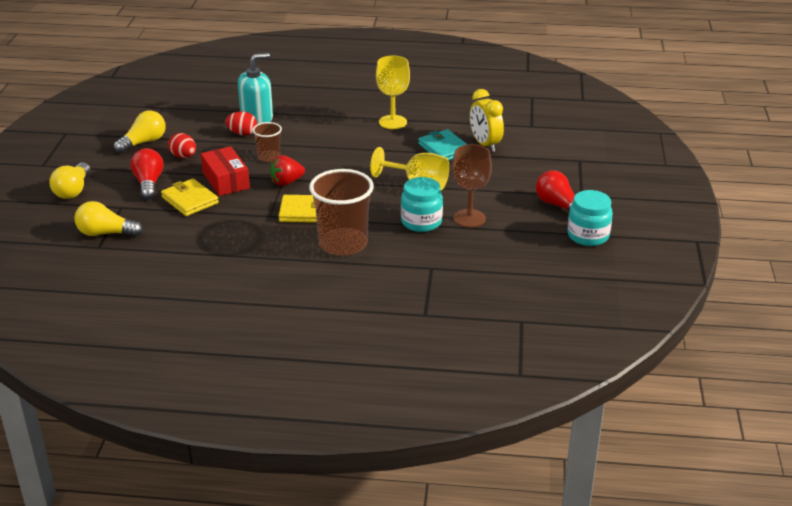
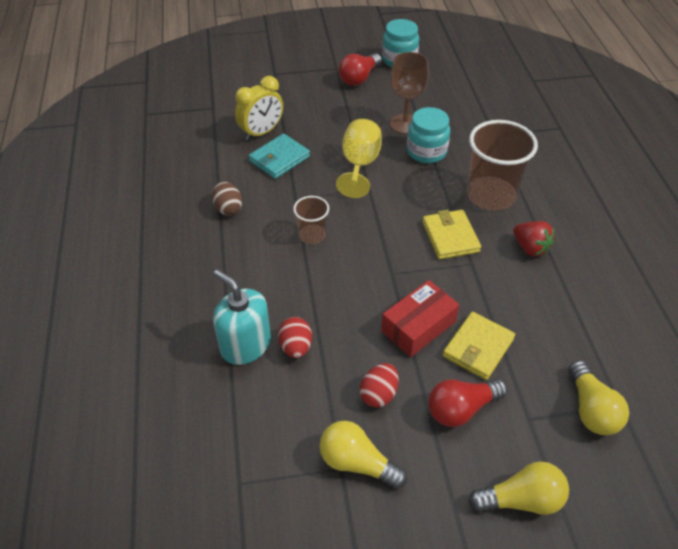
camera: 105 degrees left, 15 degrees up
(269, 157) = (347, 300): brown cup -> brown cup (312, 235)
(286, 182) = (398, 268): red strawberry -> red strawberry (530, 248)
(393, 122) = (228, 208): yellow goblet -> brown egg

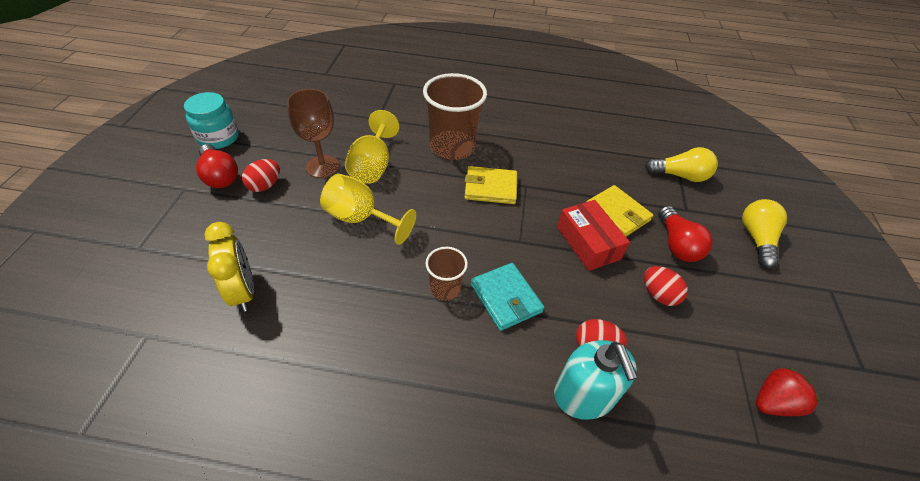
camera: 75 degrees left, 0 degrees up
(228, 208) = (362, 363): brown egg -> none
(245, 345) = (584, 395): turquoise soap dispenser -> turquoise soap dispenser turned 75 degrees counterclockwise
(279, 159) = (305, 285): turquoise wallet -> turquoise wallet (506, 298)
(357, 463) = (730, 333): yellow light bulb -> none
(363, 103) = (265, 185): none -> red egg
(426, 152) = (373, 166): turquoise jar -> yellow goblet
(530, 248) = (521, 147): red strawberry -> red strawberry (773, 402)

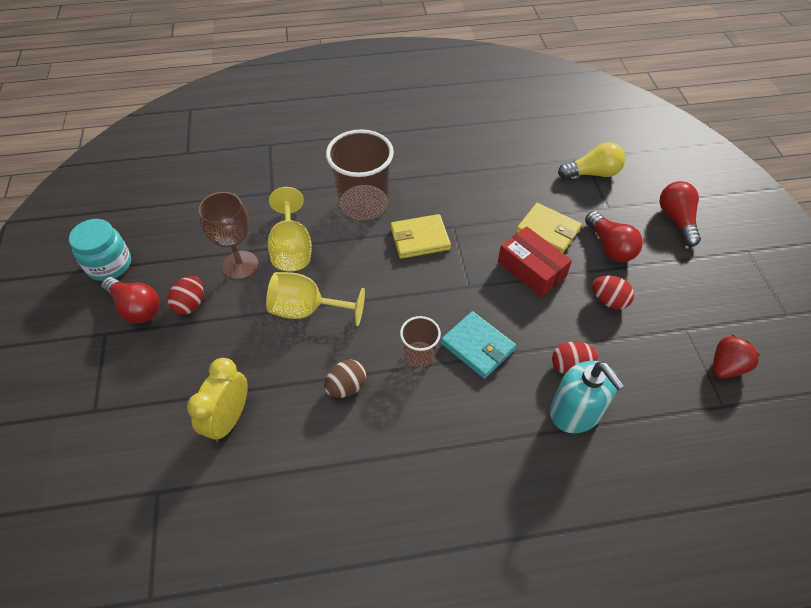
camera: 15 degrees left, 5 degrees up
(243, 291) = (229, 419): yellow clock -> yellow clock turned 120 degrees counterclockwise
(363, 296) = (346, 387): none -> brown egg
(756, 239) = (676, 220): yellow light bulb -> red light bulb

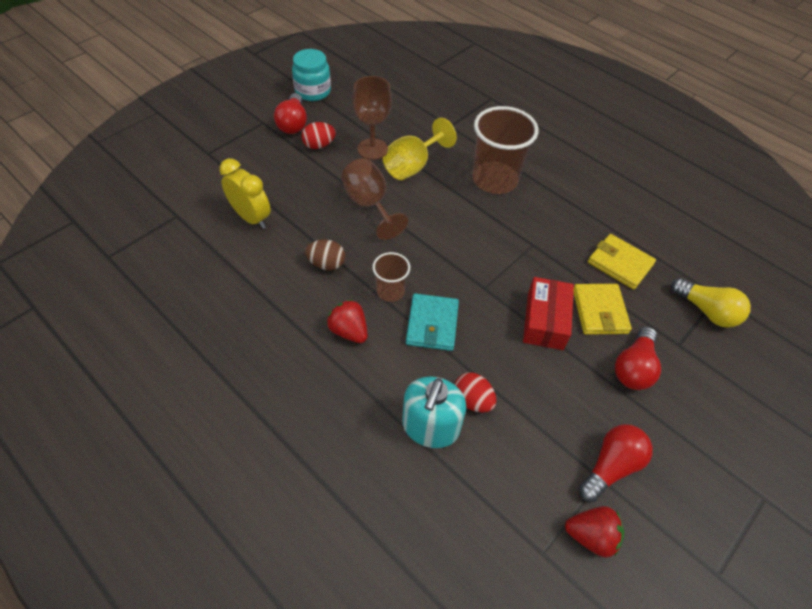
camera: 50 degrees right, 0 degrees up
(229, 419) = (251, 217): yellow clock -> yellow clock turned 60 degrees clockwise
(307, 310) = (370, 205): yellow goblet -> brown goblet
(420, 239) = (498, 231): yellow wallet -> yellow wallet (620, 263)
(437, 414) = (349, 331): none -> red strawberry
(609, 301) = (570, 396): red egg -> none
(676, 220) = (729, 409): red light bulb -> red light bulb (611, 466)

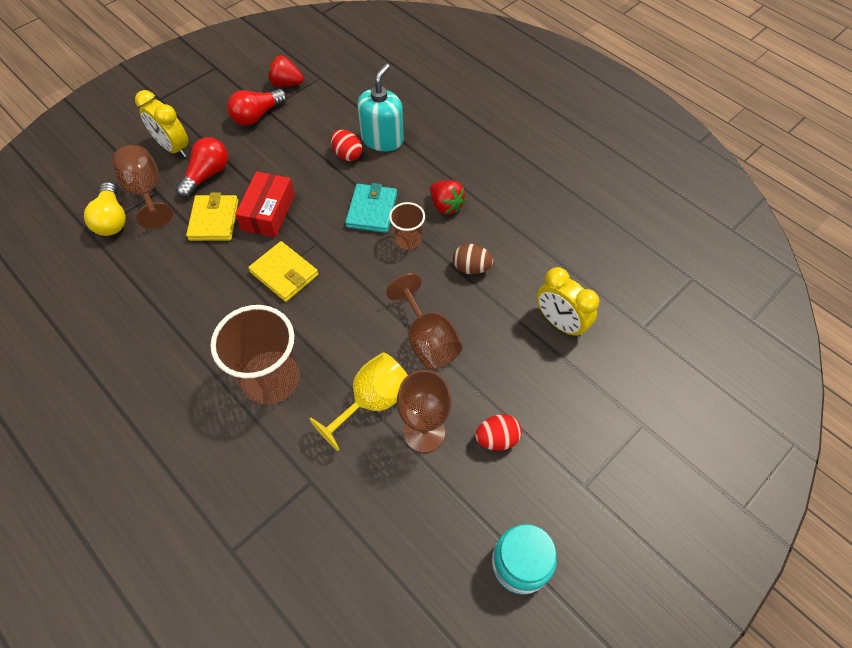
camera: 175 degrees left, 5 degrees up
(293, 123) = (539, 484): red light bulb -> none
(620, 263) = (170, 267): yellow wallet -> yellow wallet (284, 273)
(690, 344) = (146, 192): none -> brown goblet
(695, 407) = (173, 148): none -> yellow clock
(706, 311) = (112, 219): yellow light bulb -> yellow light bulb turned 150 degrees counterclockwise

